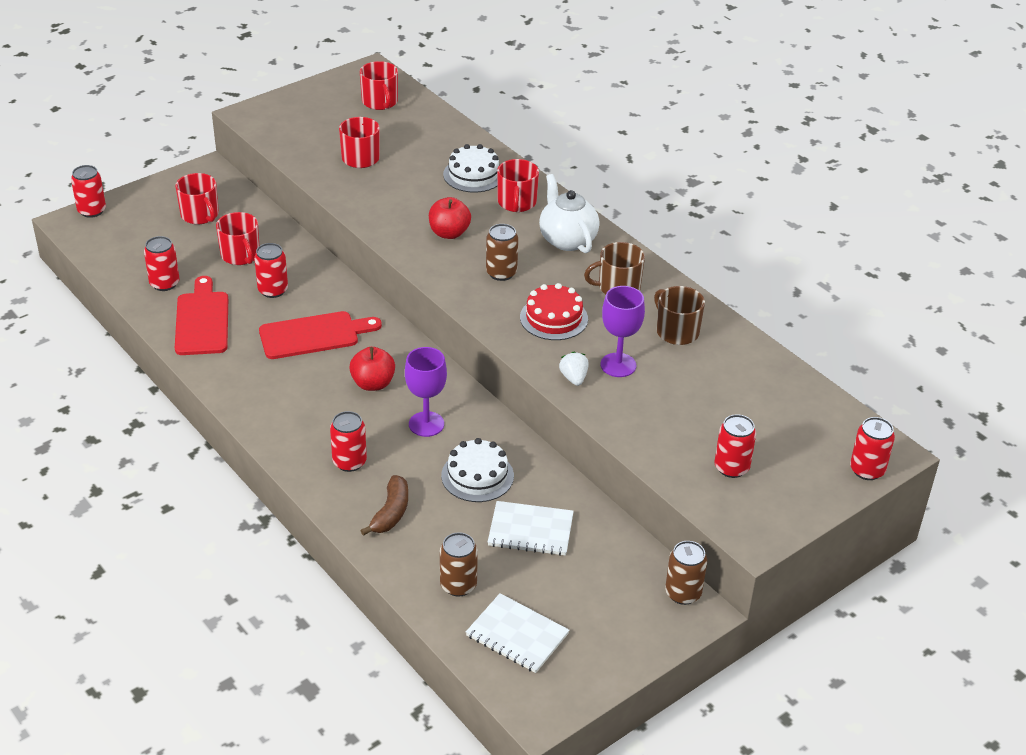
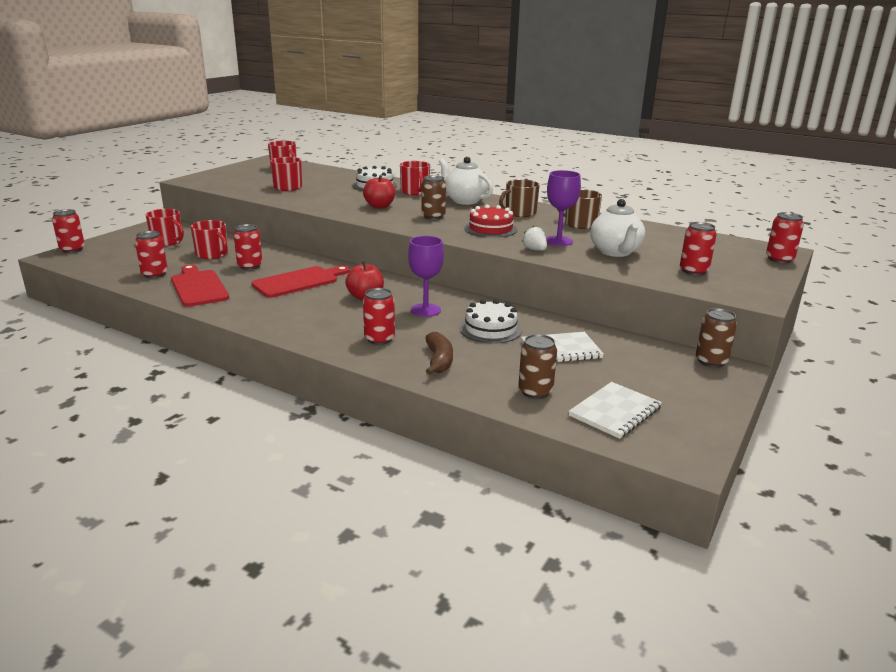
camera: 20 degrees left, 15 degrees down
(517, 635) = (615, 411): white notebook -> white notebook turned 60 degrees counterclockwise
(669, 405) = (615, 252): none -> white teapot

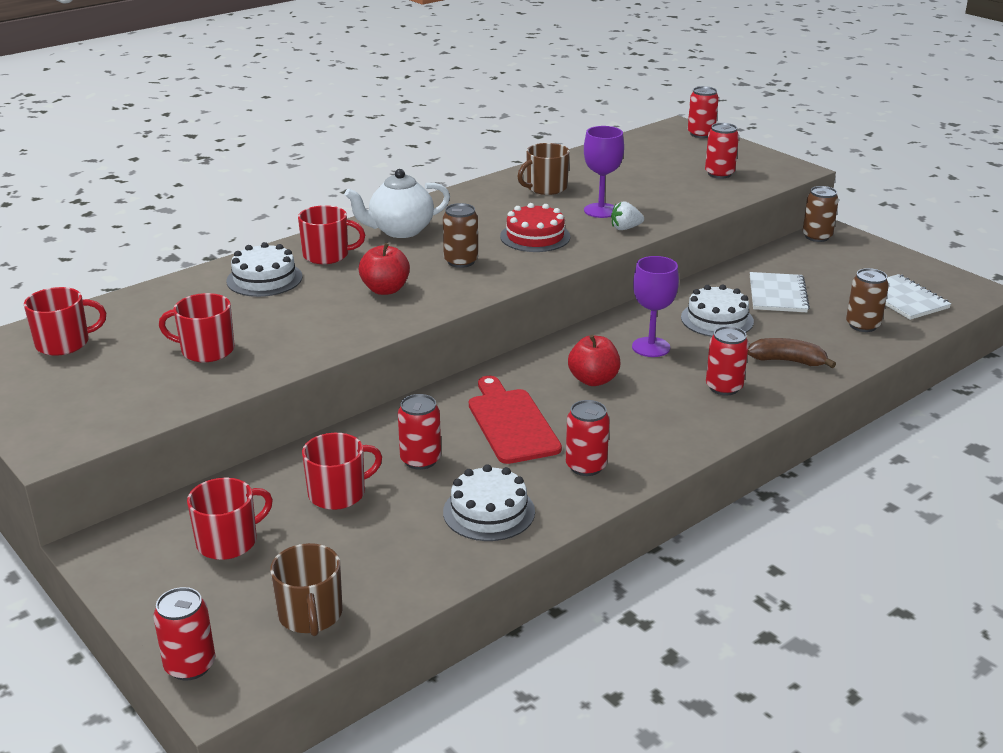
camera: 70 degrees left, 5 degrees up
(154, 274) = (404, 556): red can -> red can (586, 466)
(198, 287) = (489, 512): red cutting board -> white cake
(520, 213) = (481, 209): brown mug -> brown mug (310, 614)
(615, 252) = (650, 192): white teapot -> none

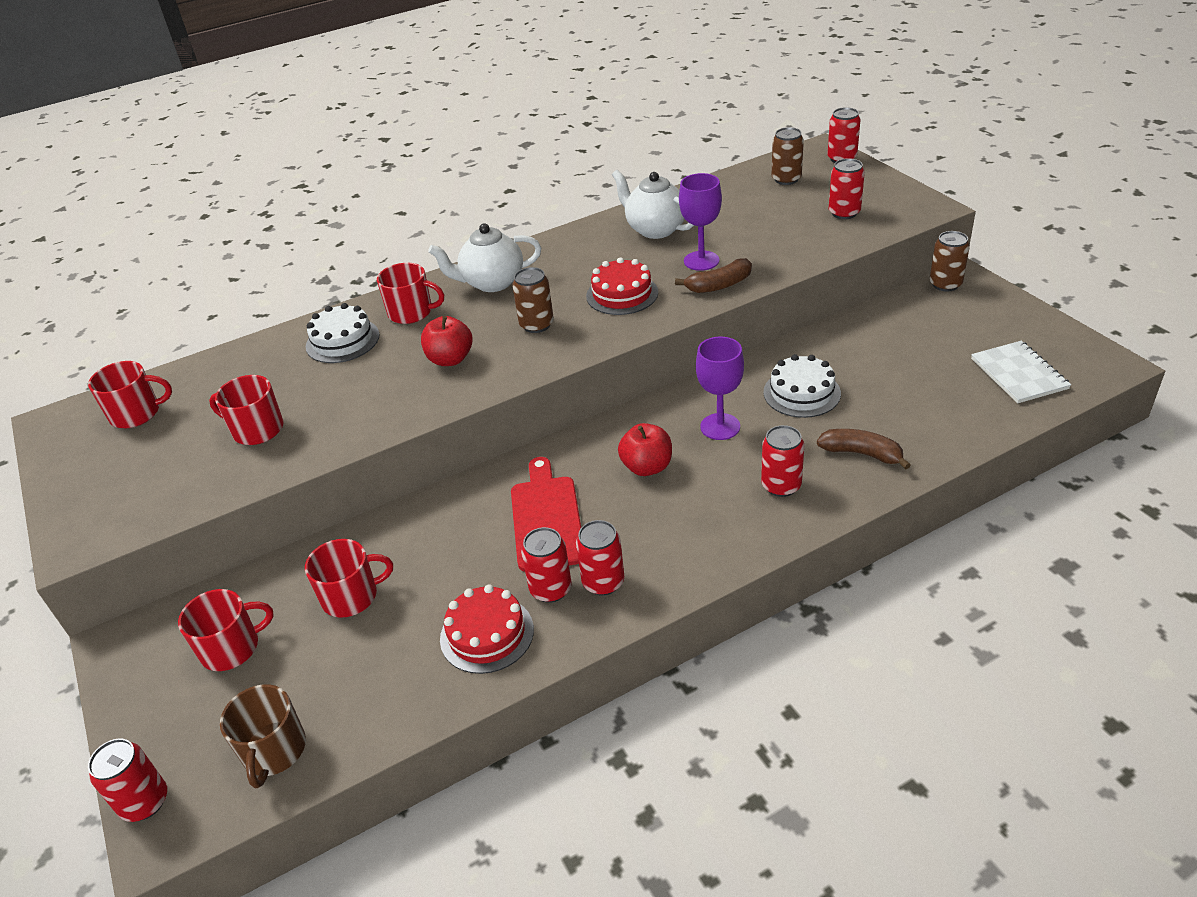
camera: 15 degrees right, 10 degrees up
(420, 460) = (442, 560): red can -> red can (550, 589)
(489, 512) = (487, 634): white cake -> red cake
(546, 188) = (655, 229): brown mug -> white teapot
(625, 228) = (719, 285): white strawberry -> brown banana
(777, 294) = (878, 362): white notebook -> none
(863, 325) = (961, 408): brown can -> brown can (786, 179)

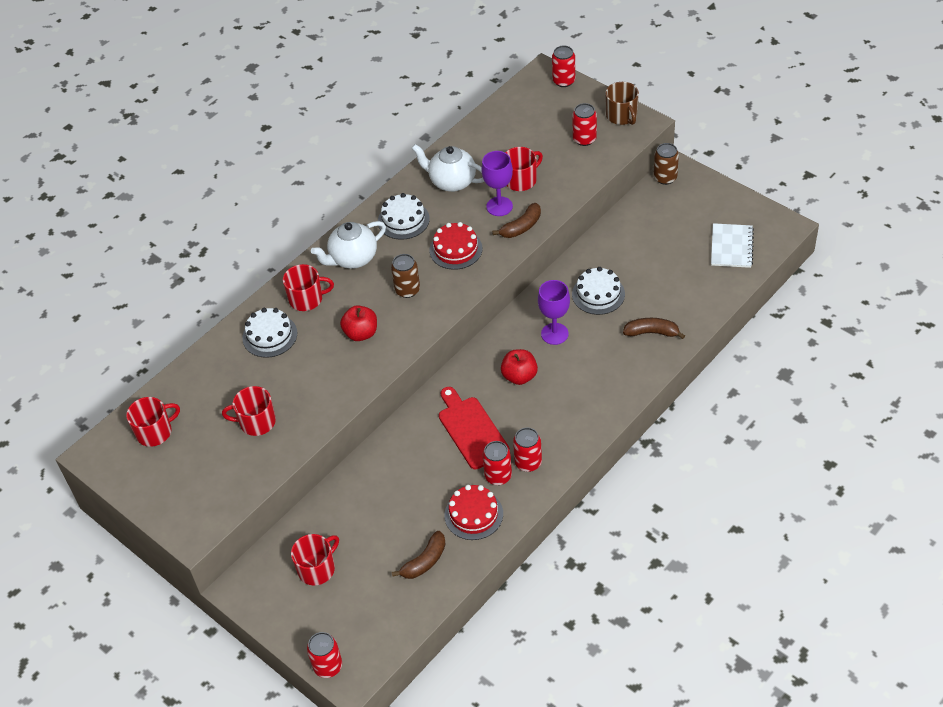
camera: 20 degrees left, 10 degrees up
(274, 751) = (386, 617): brown mug -> brown mug (622, 116)
(351, 596) = (373, 515): red mug -> red mug (521, 180)
(379, 683) = (424, 561): none -> brown banana
(575, 256) = (403, 220): none -> white cake
(781, 485) = (610, 368): red can -> none
(786, 179) = (530, 111): brown can -> none
(1018, 374) = (731, 247): white notebook -> white notebook turned 45 degrees clockwise

